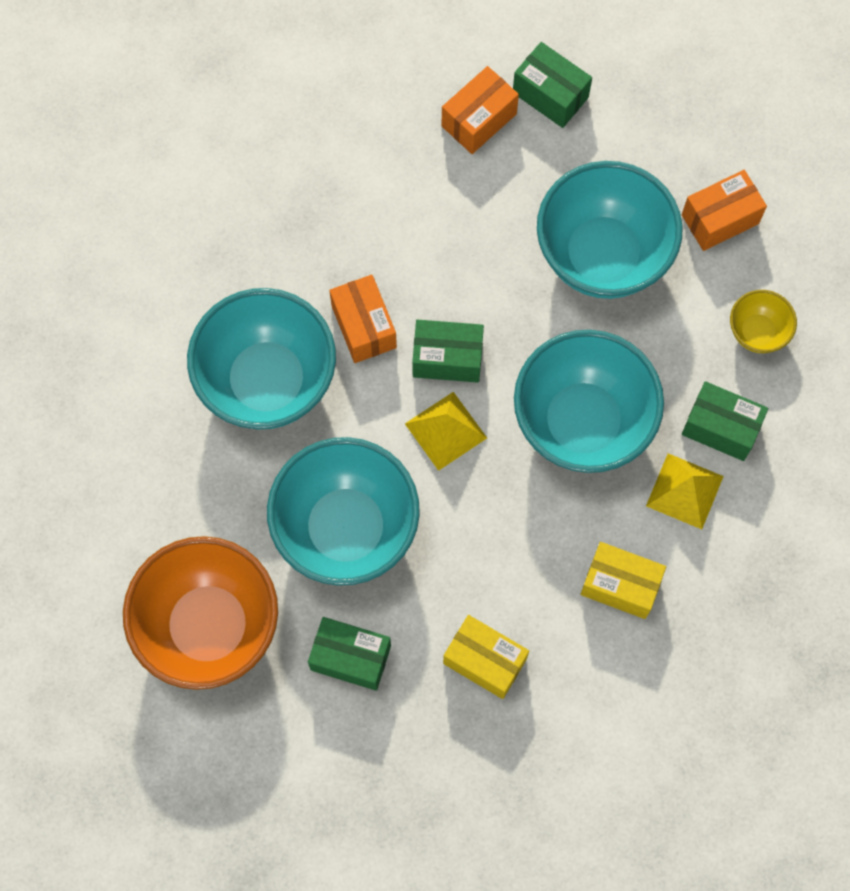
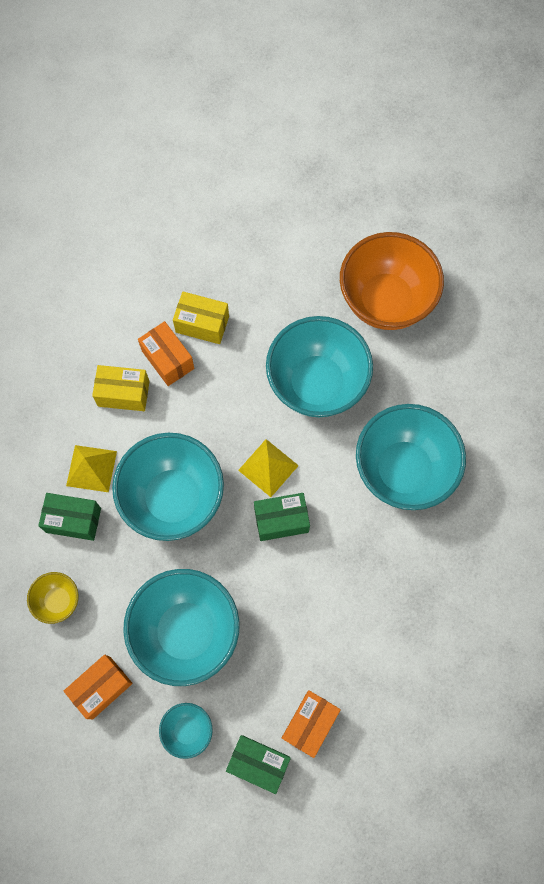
camera: 165 degrees right, 0 degrees up
(350, 657) = (289, 305): green box -> none
(364, 326) = (348, 528): orange box -> orange box (168, 359)
(625, 148) = (187, 730): none -> turquoise bowl

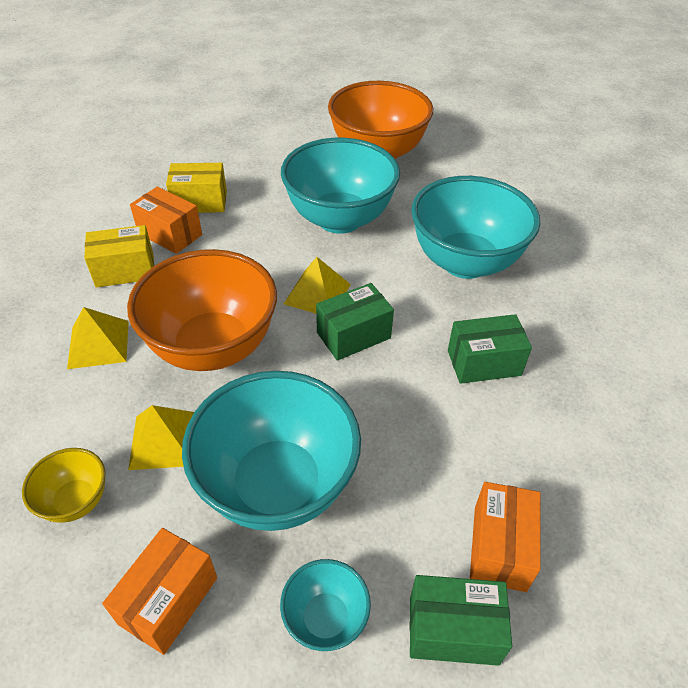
camera: 20 degrees left, 25 degrees down
(73, 520) = (83, 401): green box -> green box (484, 363)
(121, 571) = (164, 440): none -> yellow pyramid
(173, 498) = (213, 347): turquoise bowl -> orange bowl

